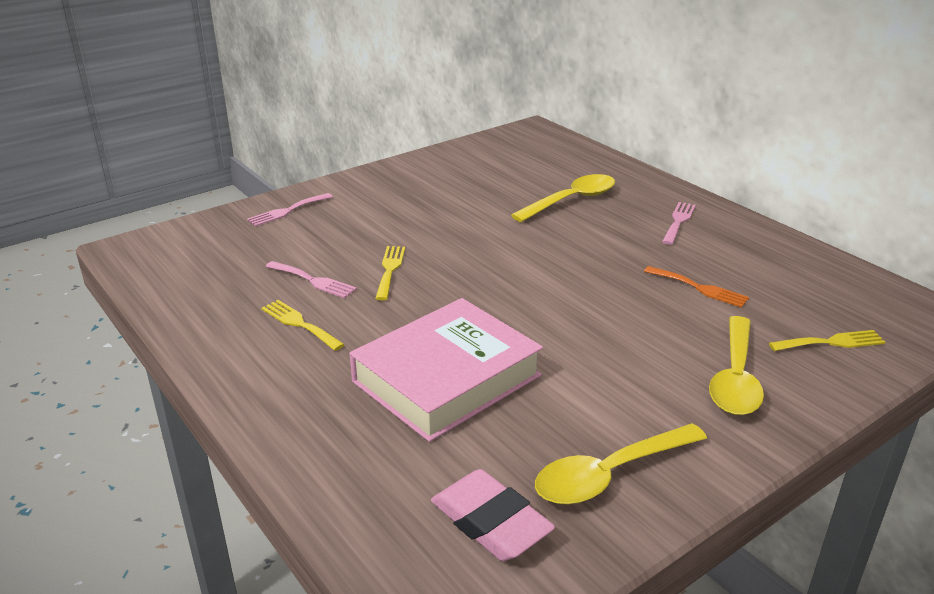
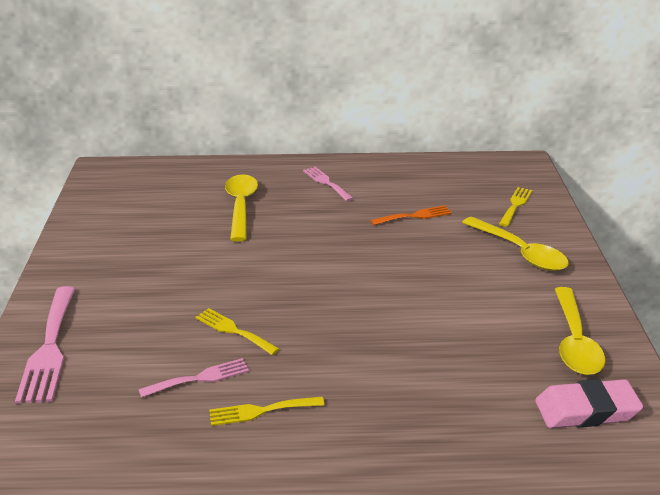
camera: 55 degrees left, 0 degrees up
(287, 211) = (49, 348): pink fork -> pink fork, size x1.70
(446, 378) = (415, 364): pink book -> none

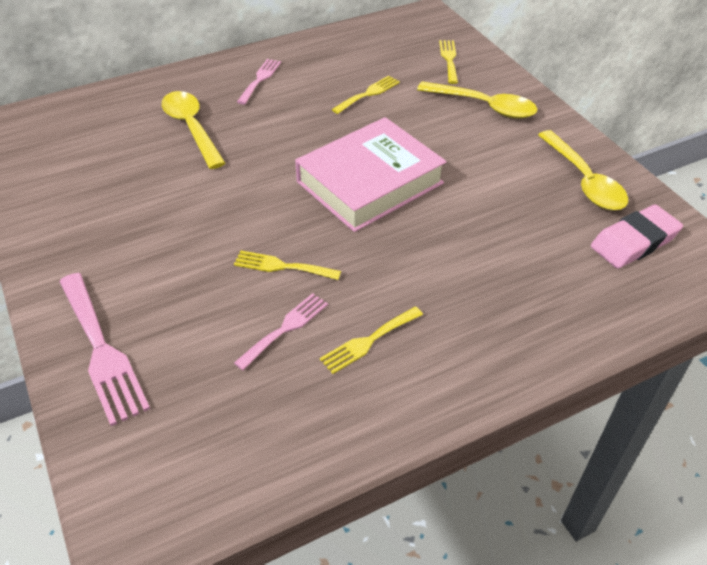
camera: 25 degrees left, 15 degrees up
(326, 183) = (260, 79): pink fork -> pink fork turned 75 degrees clockwise
(360, 287) = (370, 182): none -> pink book
(414, 216) = (368, 94): orange fork -> yellow fork

